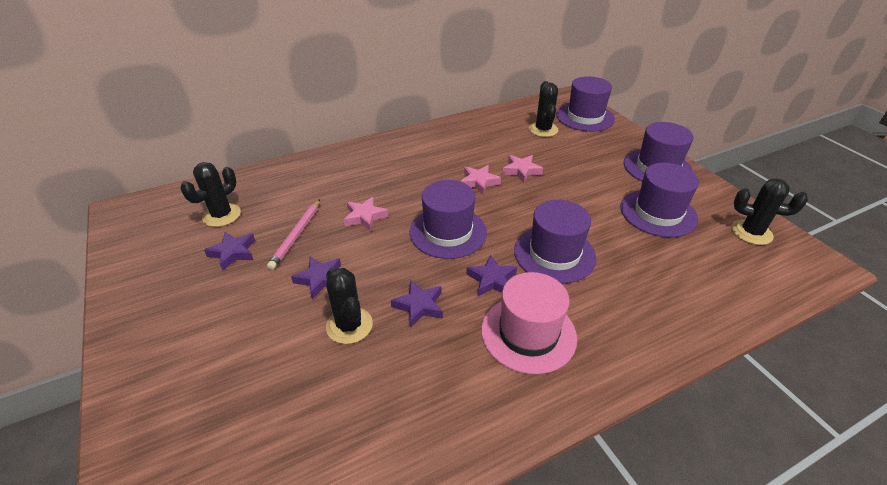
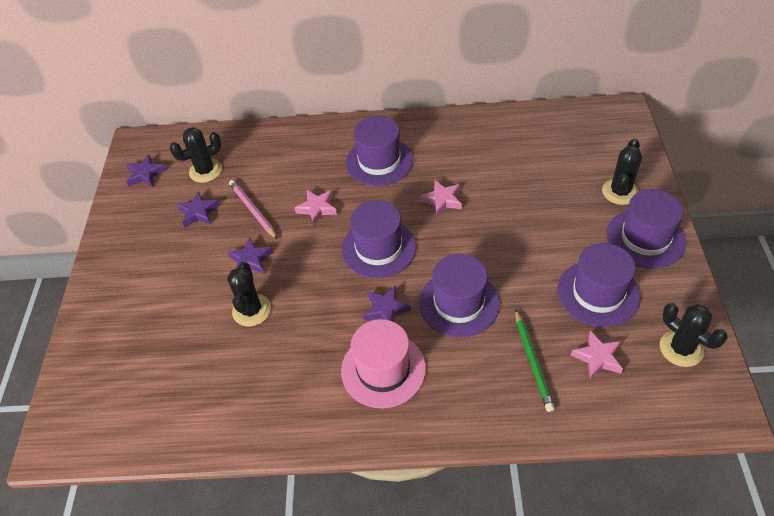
camera: 30 degrees right, 10 degrees up
(296, 235) = (253, 210): pink pencil -> pink pencil turned 105 degrees clockwise
(419, 306) = (312, 312): purple star -> purple star (145, 174)
(521, 170) = (494, 199): pink star -> pink star (597, 357)
(543, 130) = (555, 151): black cactus -> black cactus (620, 192)
(585, 117) = (617, 145): purple hat -> purple hat (379, 161)
(654, 279) = (532, 361): none -> green pencil

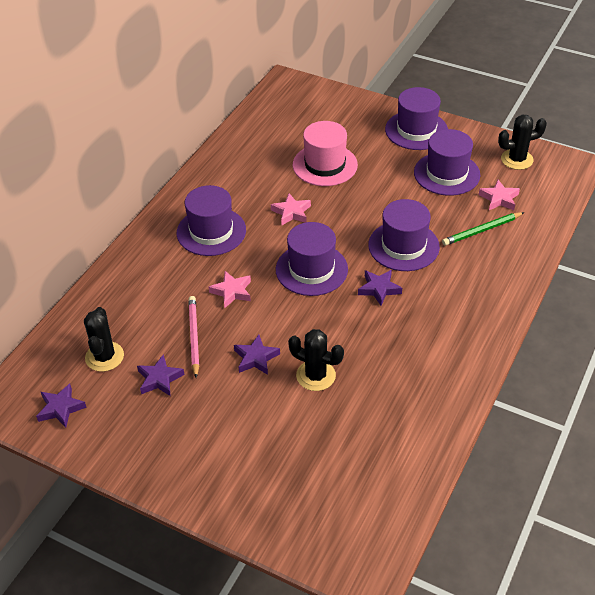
camera: 65 degrees left, 5 degrees down
(253, 210) = (194, 337): pink pencil -> pink pencil turned 90 degrees clockwise
(383, 369) = (436, 312): pink hat -> pink hat (325, 165)
(532, 361) = (482, 230): green pencil -> green pencil turned 135 degrees clockwise
(620, 192) = (364, 121): black cactus -> none

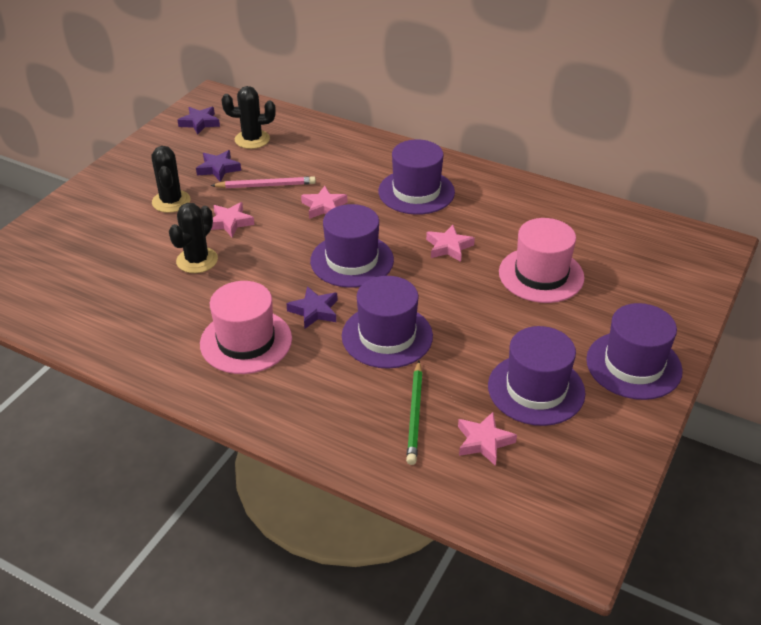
camera: 90 degrees right, 5 degrees down
(256, 358) = (230, 222): purple star -> pink star
(421, 328) = (246, 341): none -> pink hat
(482, 230) = (415, 414): green pencil -> green pencil turned 150 degrees counterclockwise
(517, 159) = (581, 475): black cactus -> black cactus (171, 201)

